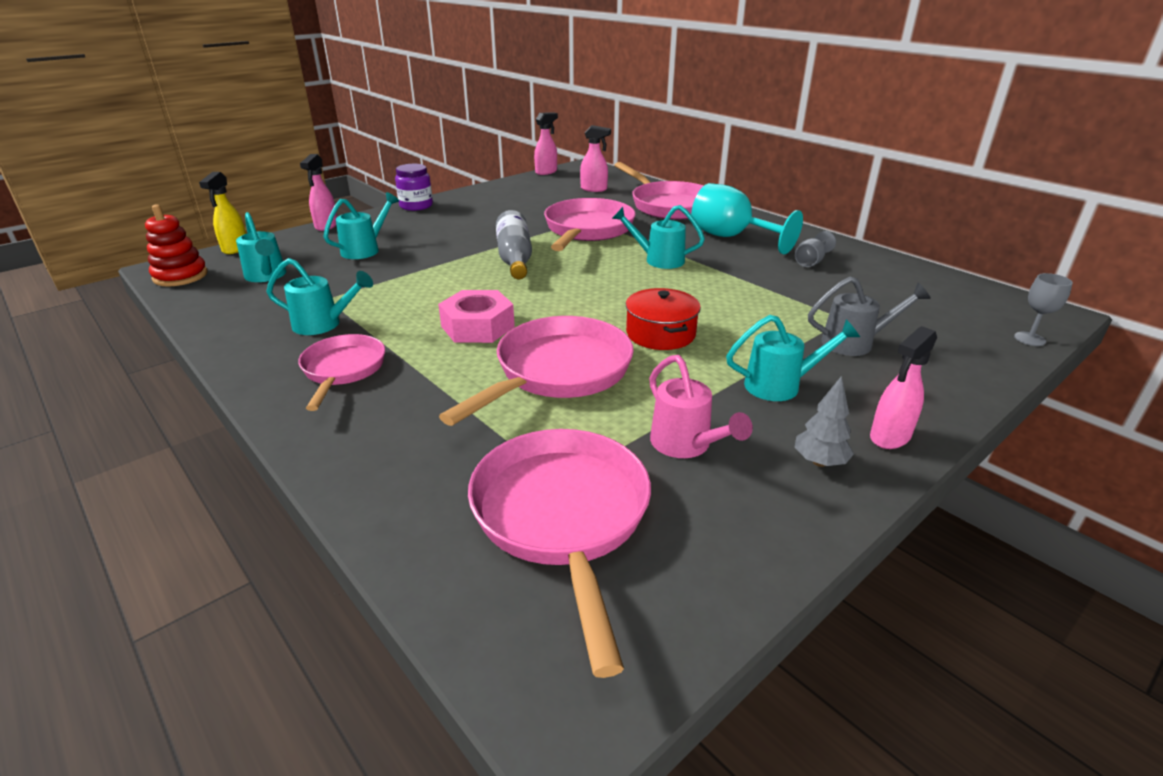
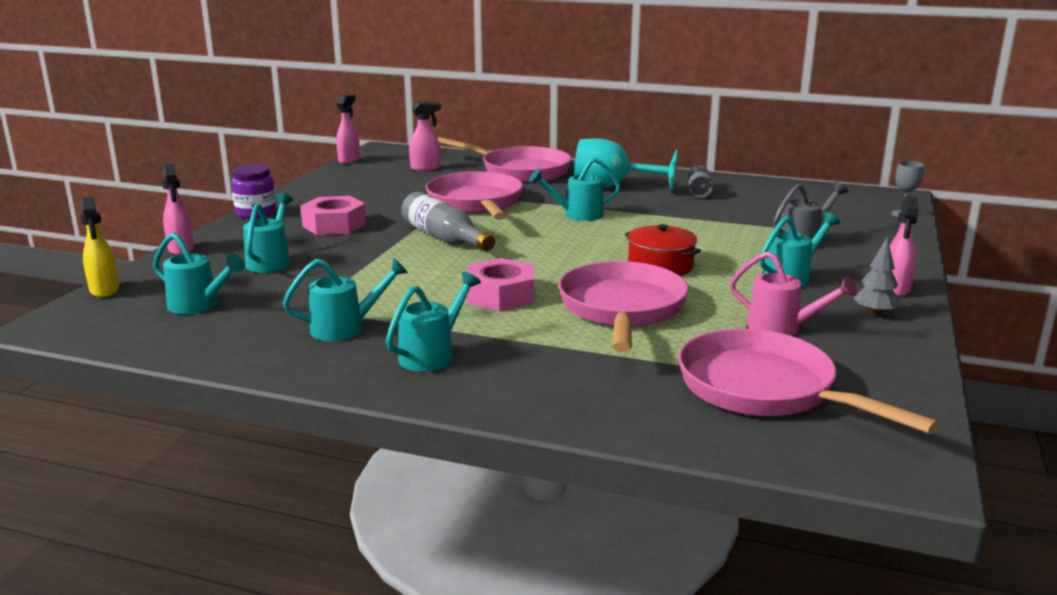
camera: 30 degrees left, 10 degrees down
(180, 276) = (85, 328): red stacking toy -> none
(343, 370) = (432, 355): pink pan -> turquoise watering can
(453, 227) = (334, 225): none -> pink nut

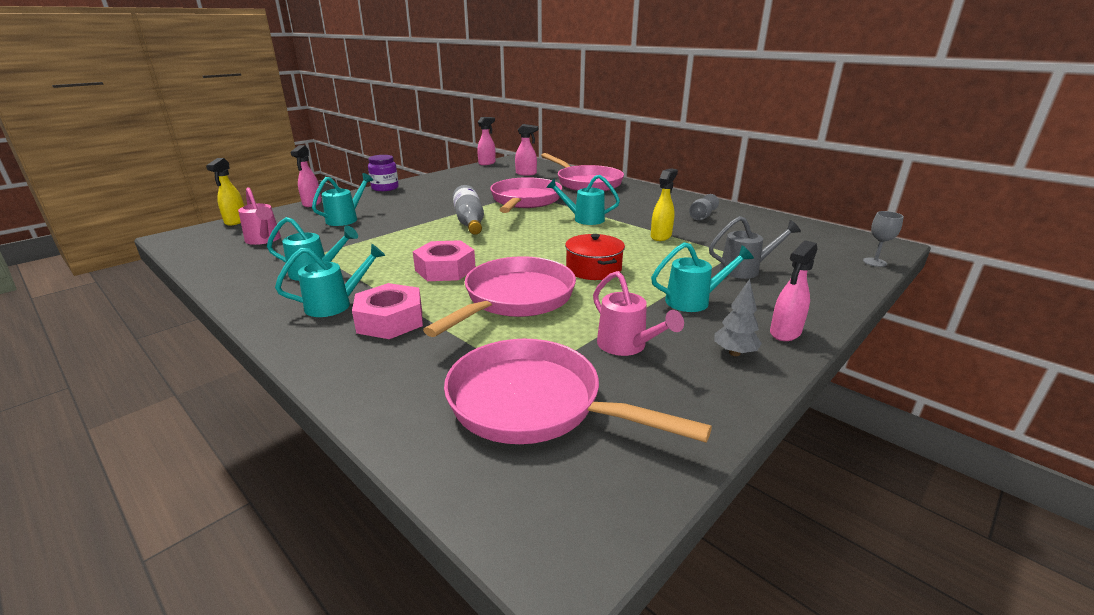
camera: 25 degrees right, 5 degrees up
(199, 305) = (264, 240): turquoise watering can -> pink watering can
(334, 225) = (417, 202): pink nut -> pink nut (390, 320)
(611, 187) = (637, 202): turquoise goblet -> none
(684, 221) = (661, 236): none -> yellow spray bottle
(765, 390) = (534, 404): pink pan -> pink pan turned 45 degrees counterclockwise

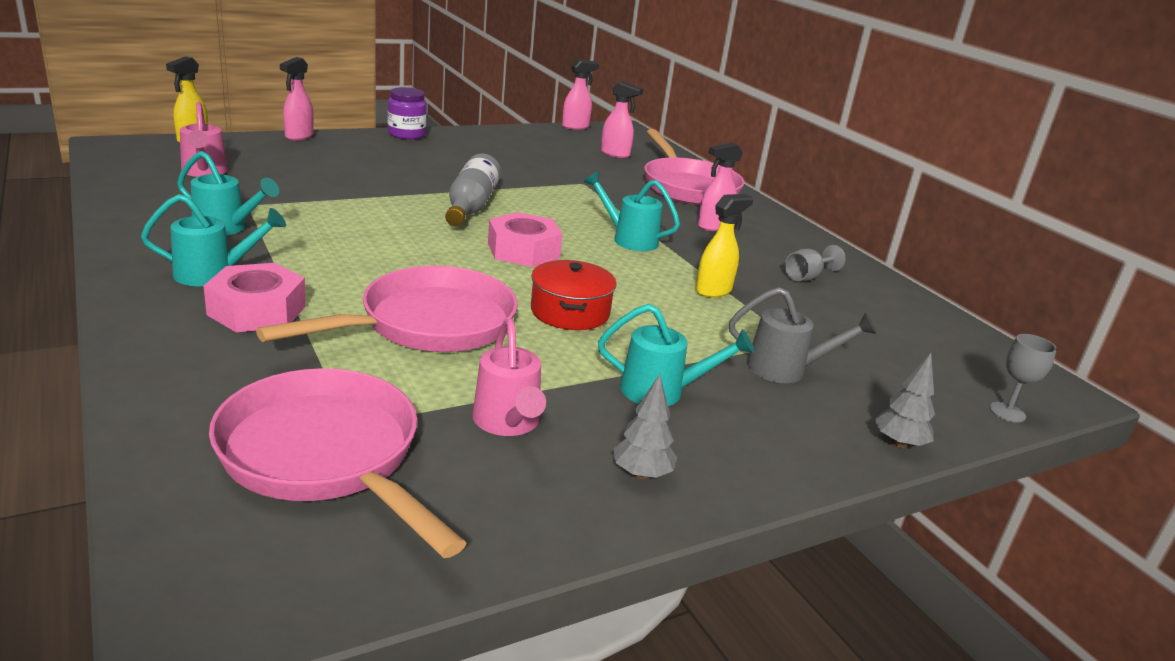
camera: 15 degrees right, 0 degrees up
(345, 219) = (320, 166): turquoise watering can -> none
(445, 269) = (379, 263): pink nut -> pink nut (523, 250)
(525, 201) = (573, 194): pink pan -> none
(785, 333) = (743, 470): pink spray bottle -> pink spray bottle (713, 227)
(844, 294) = (899, 443): none -> grey tree

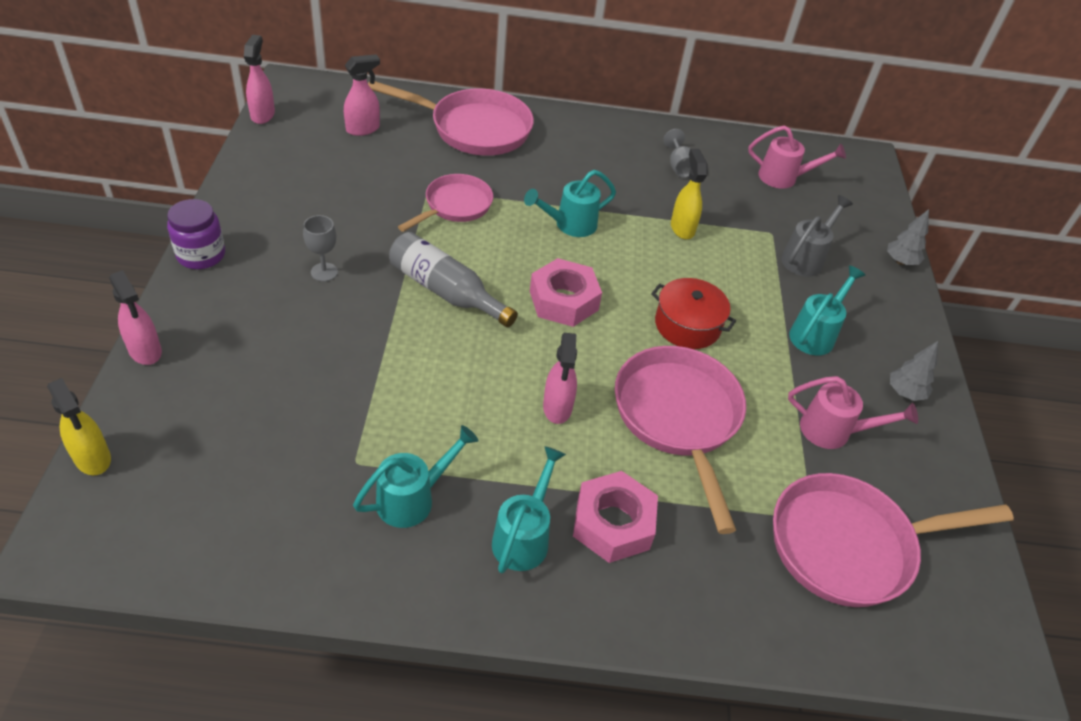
camera: 60 degrees left, 20 degrees up
(204, 172) = (225, 476): pink watering can -> pink watering can (783, 178)
(578, 194) = (455, 206): none -> pink pan
(713, 227) = (567, 162): pink spray bottle -> pink spray bottle (557, 408)
(1007, 412) = (880, 195): grey goblet -> grey goblet (324, 272)

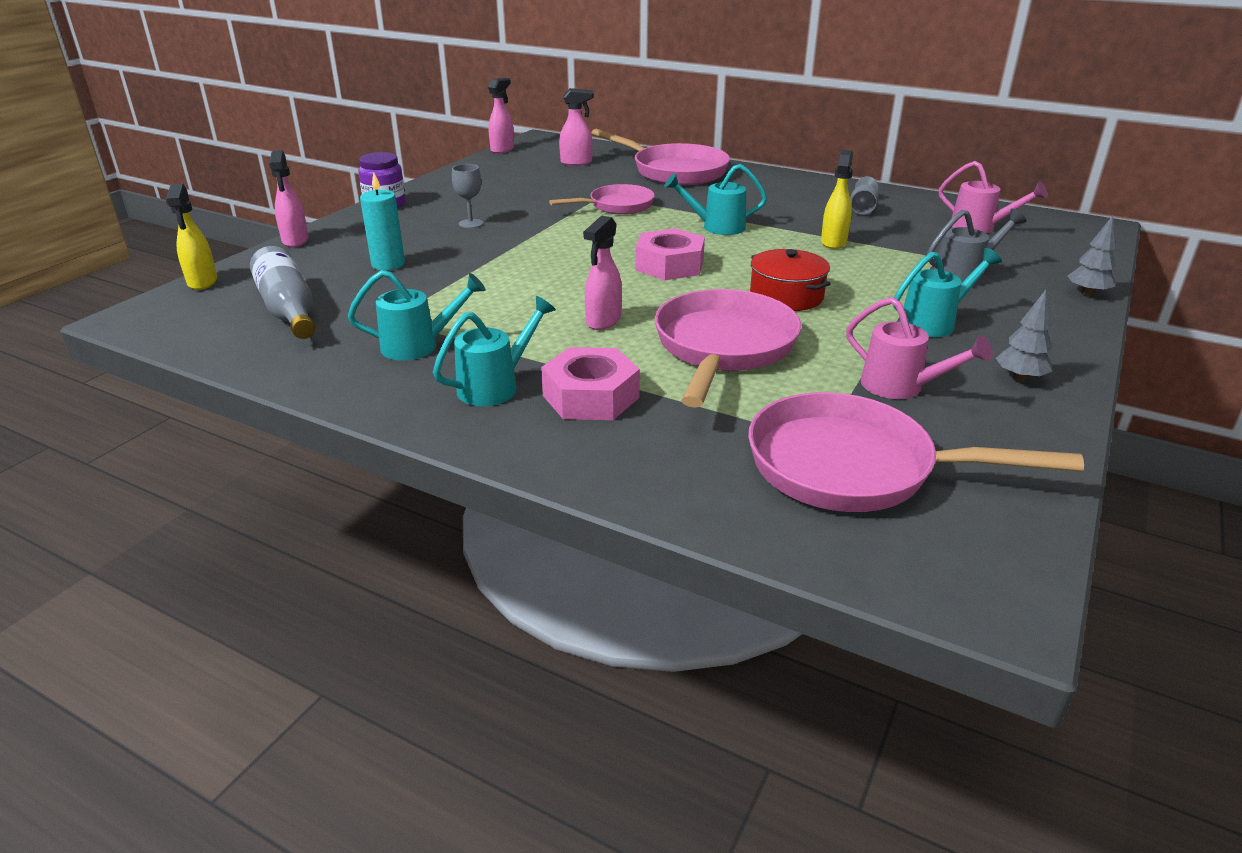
camera: 30 degrees right, 15 degrees down
(285, 369) = (388, 264): none -> turquoise candle
(446, 291) = (564, 246): grey bottle -> grey bottle (289, 310)

